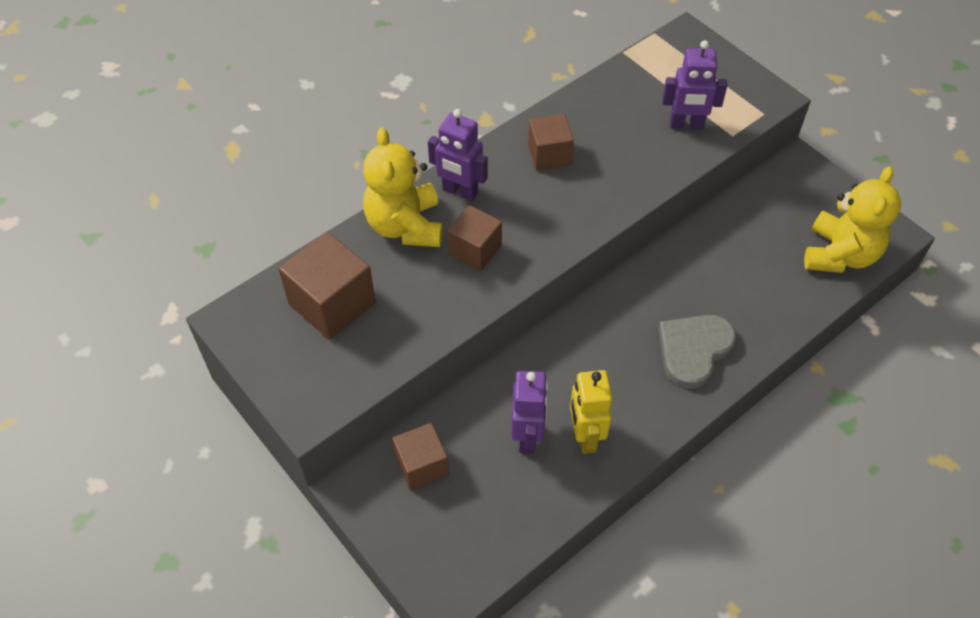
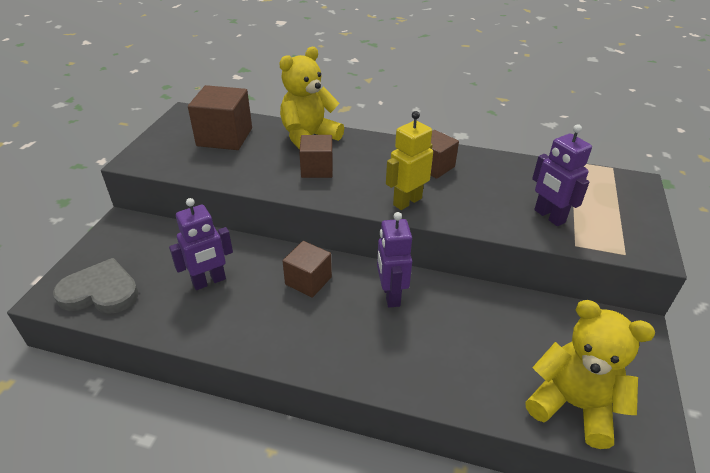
camera: 55 degrees right, 15 degrees down
(422, 465) = (154, 243): brown cube -> brown cube (308, 281)
(460, 192) = (358, 146): purple robot -> purple robot (390, 295)
(585, 436) = (229, 312): yellow robot -> yellow robot (407, 201)
(693, 350) = (362, 342): grey heart -> grey heart (100, 291)
(839, 255) = (573, 405): yellow teddy bear -> yellow teddy bear turned 135 degrees counterclockwise

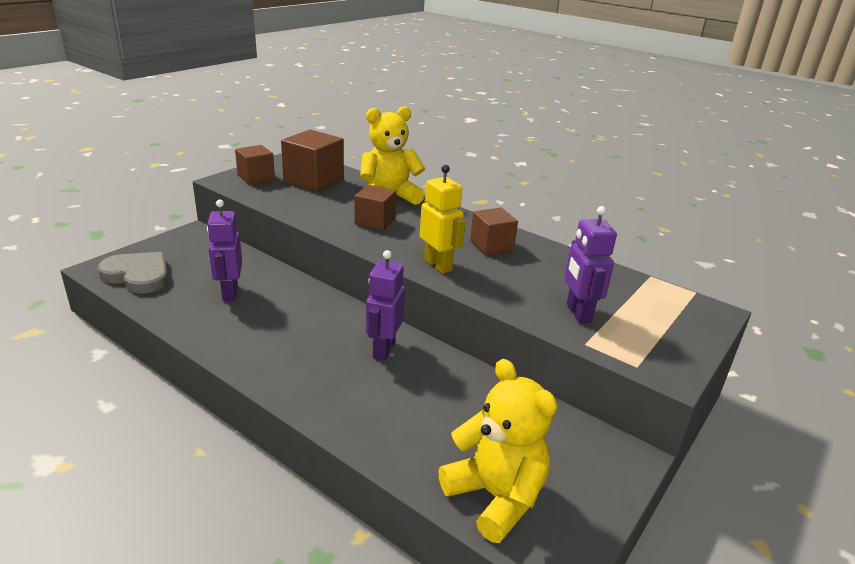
camera: 20 degrees right, 10 degrees down
(209, 281) = (229, 293): purple robot -> purple robot turned 90 degrees clockwise
(308, 281) = (315, 316): brown cube -> brown cube (256, 177)
(407, 201) = (438, 265): yellow robot -> yellow robot turned 75 degrees clockwise

